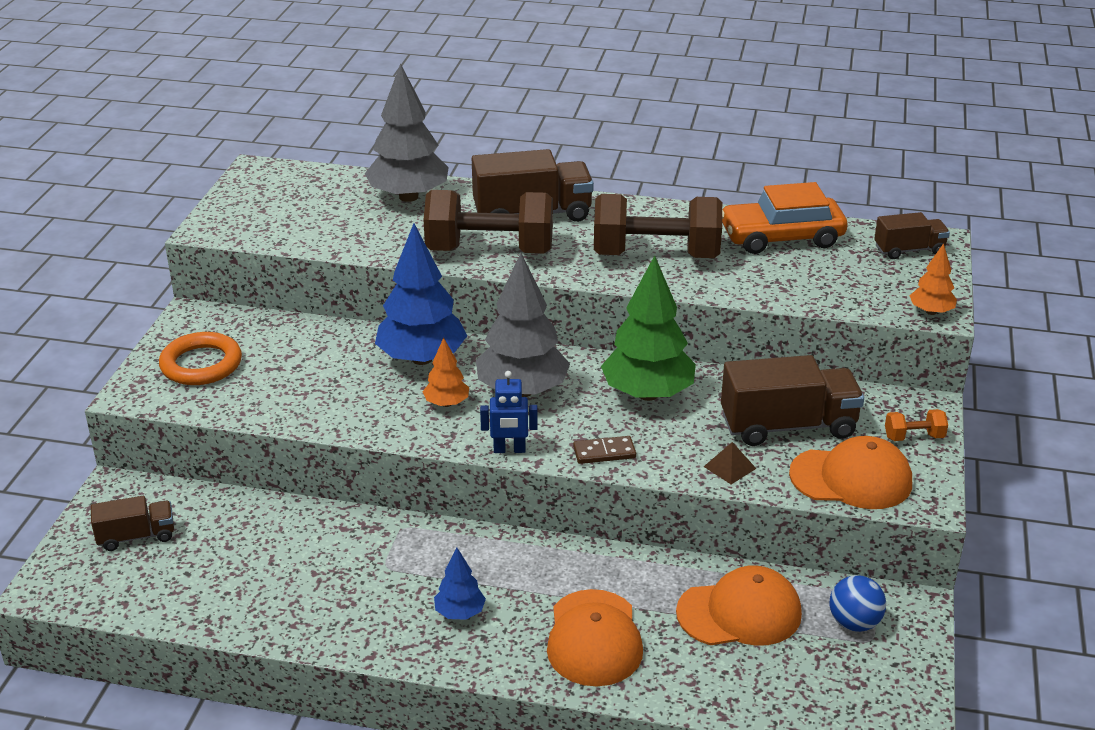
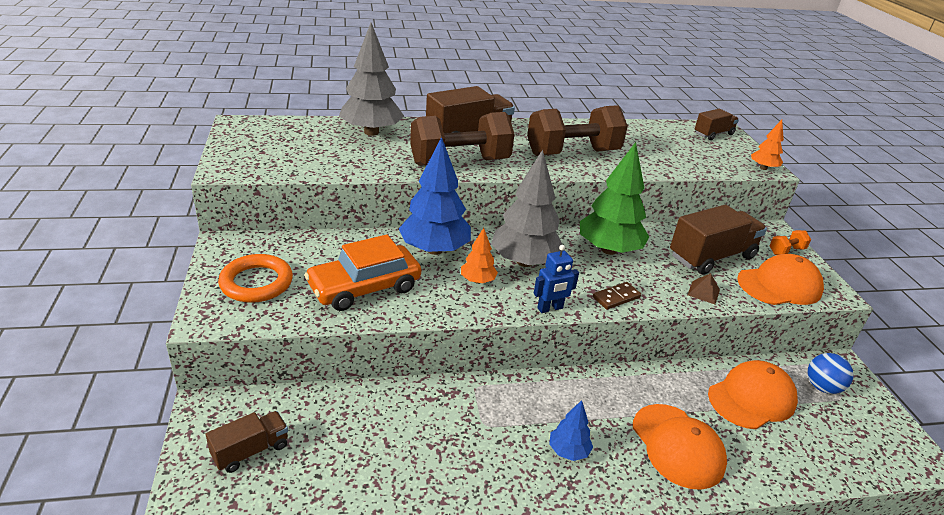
camera: 25 degrees left, 0 degrees up
(781, 237) = (636, 134): orange car -> orange car (364, 287)

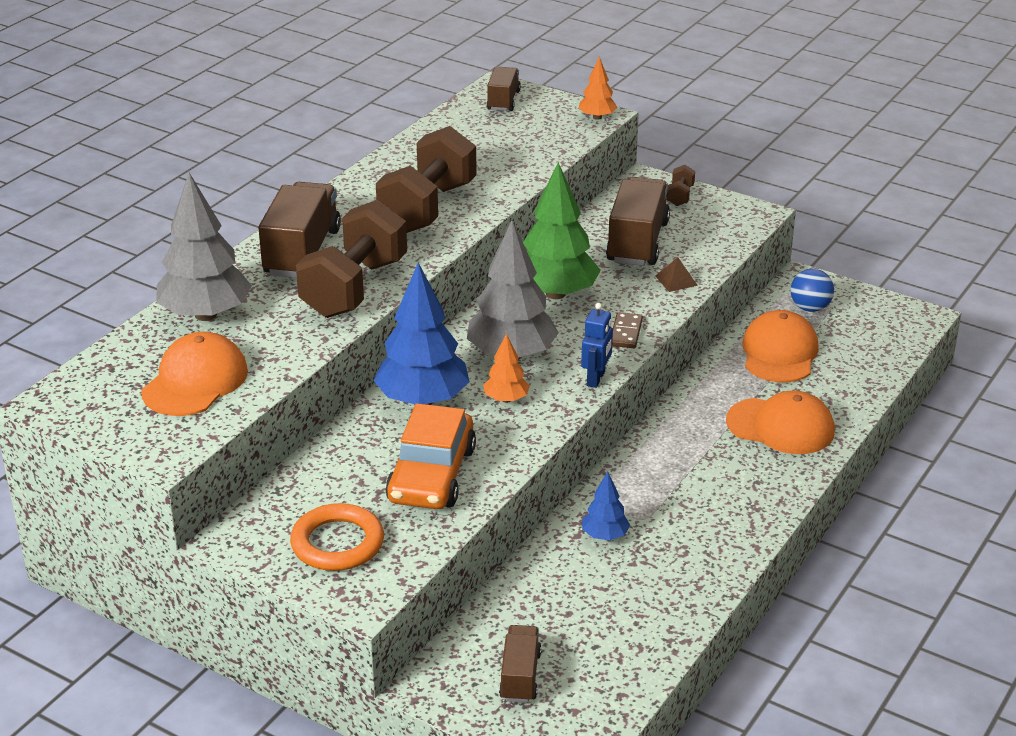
camera: 45 degrees left, 0 degrees up
(568, 451) = (723, 488): blue tree -> blue tree (605, 535)
(779, 285) = (716, 234): orange cap -> orange cap (195, 381)
(786, 251) = (680, 196): orange dumbbell -> brown dumbbell

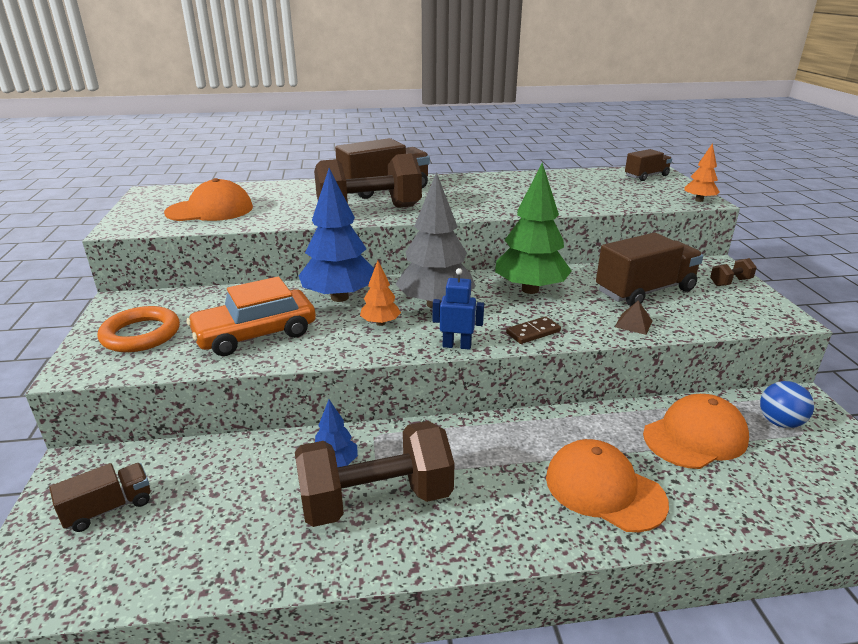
camera: 50 degrees right, 5 degrees down
(205, 315) = (284, 191): grey tree -> none
(428, 208) = (491, 198): brown dumbbell -> brown dumbbell (376, 500)
(596, 379) = (457, 345): blue robot -> blue robot turned 150 degrees counterclockwise
(780, 426) = (604, 489): orange cap -> orange cap turned 150 degrees clockwise

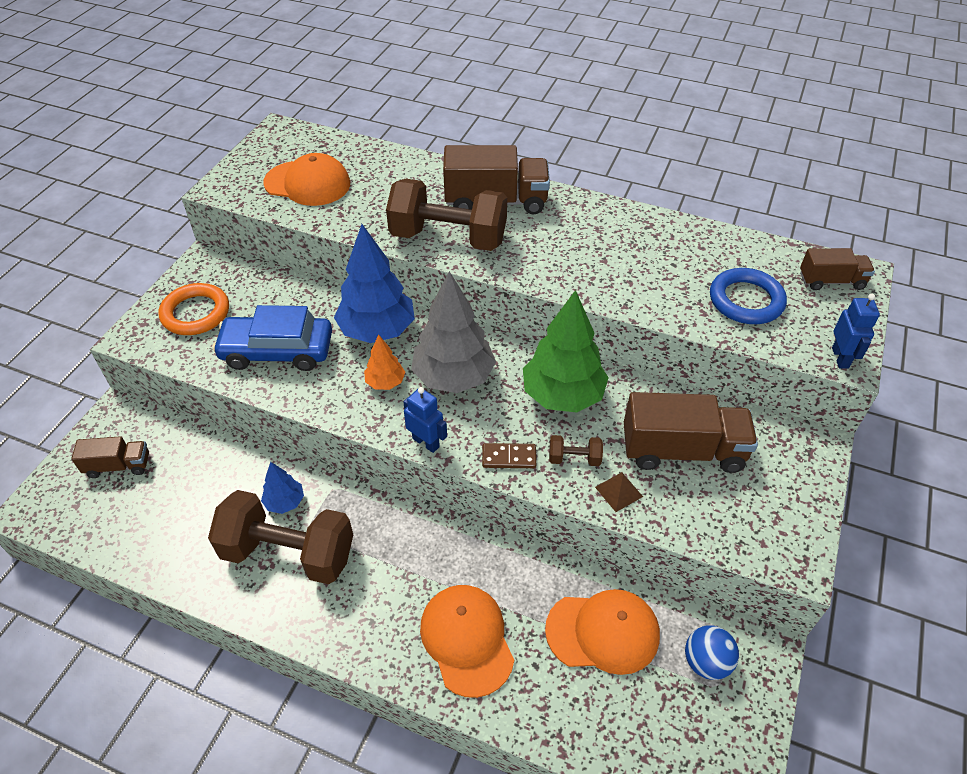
camera: 30 degrees right, 20 degrees up
(255, 334) = (277, 351): orange car -> blue car
(612, 192) = (746, 300): none -> blue ring
(699, 200) = (840, 358): orange tree -> blue robot
(730, 282) = (799, 480): brown dumbbell -> brown dumbbell (574, 458)

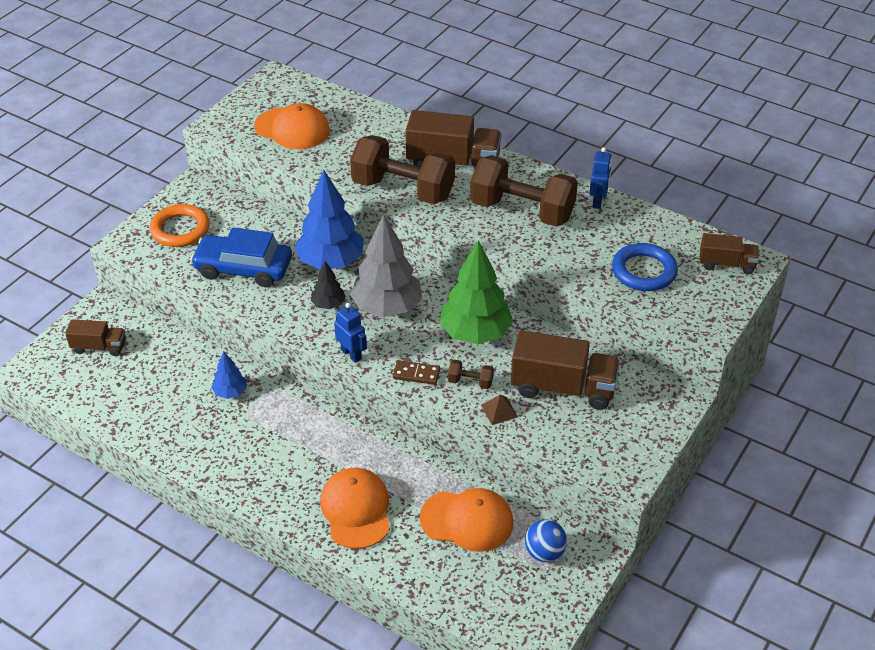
camera: 10 degrees right, 5 degrees down
(288, 553) = (227, 430): brown dumbbell -> brown dumbbell (522, 211)
(385, 382) = (328, 304): orange tree -> black tree
(840, 358) = (706, 326): blue robot -> blue robot (598, 201)

